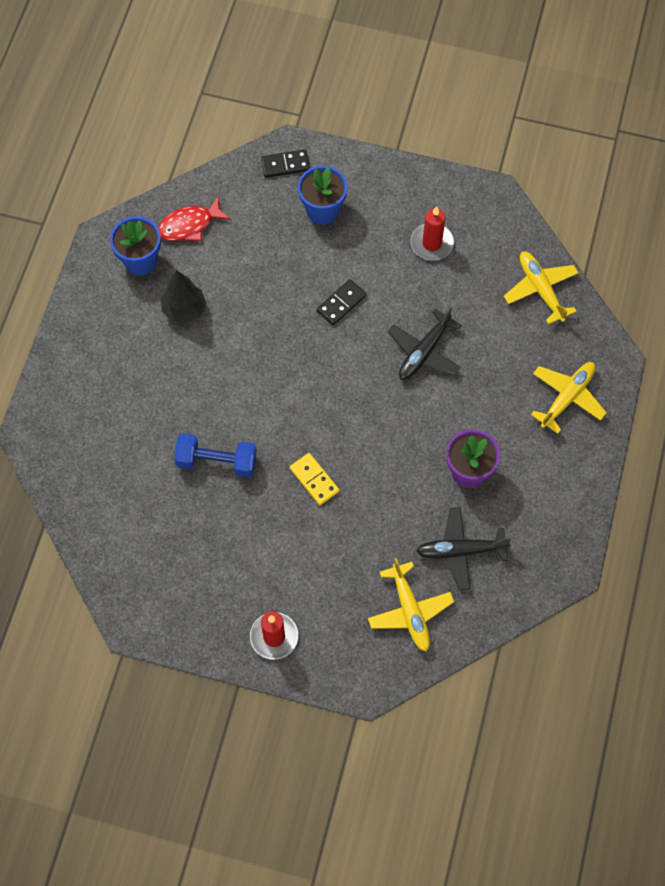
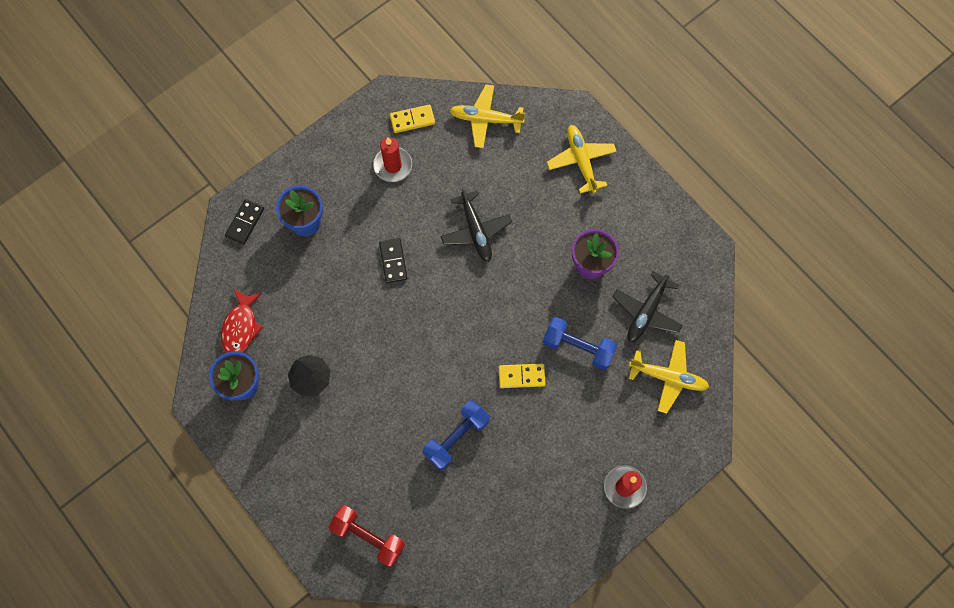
camera: 55 degrees left, 5 degrees up
(77, 447) = (368, 537): none -> red dumbbell
(379, 511) = (578, 347): none -> blue dumbbell
(489, 230) = (412, 120): none -> yellow domino

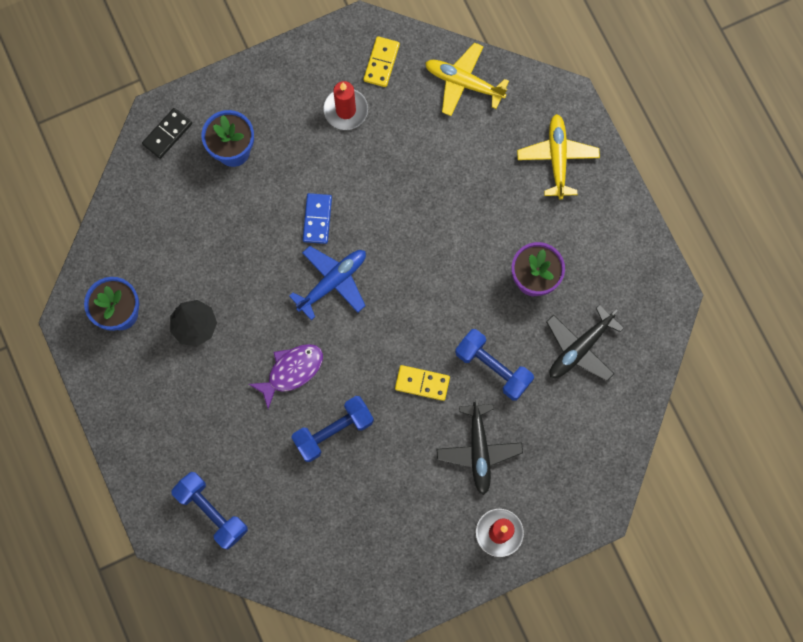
camera: 15 degrees right, 5 degrees up
(241, 327) = (134, 250): red fish -> none
(368, 537) = (212, 511): red dumbbell -> blue dumbbell
(393, 261) = (317, 219): black domino -> blue domino
(406, 395) = (291, 371): none -> purple fish
(412, 120) = (381, 63): yellow domino -> yellow domino turned 75 degrees counterclockwise
(421, 310) = (333, 282): none -> blue plane
(475, 231) = (417, 208): black plane -> black plane (478, 450)
(668, 377) = (582, 427): yellow plane -> none

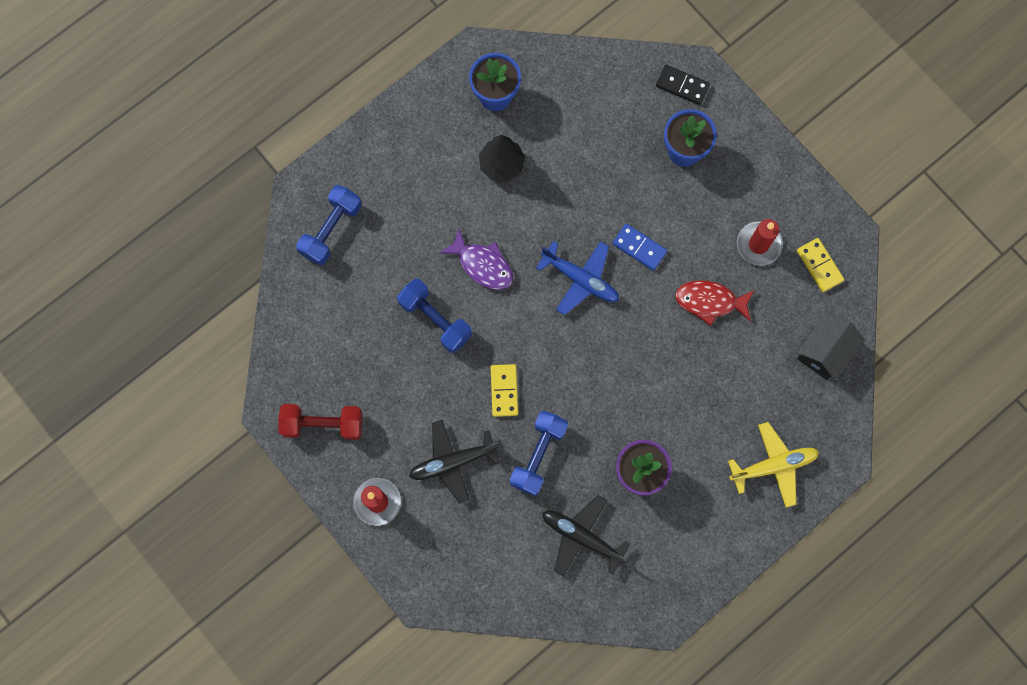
camera: 75 degrees right, 0 degrees up
(317, 219) = (639, 248): blue domino -> blue domino turned 45 degrees clockwise
(381, 63) = (819, 265): yellow domino -> yellow domino turned 60 degrees clockwise
(388, 170) = (710, 301): none -> red fish
(408, 568) = (323, 424): none -> red dumbbell
(463, 82) = (824, 351): yellow plane -> black house

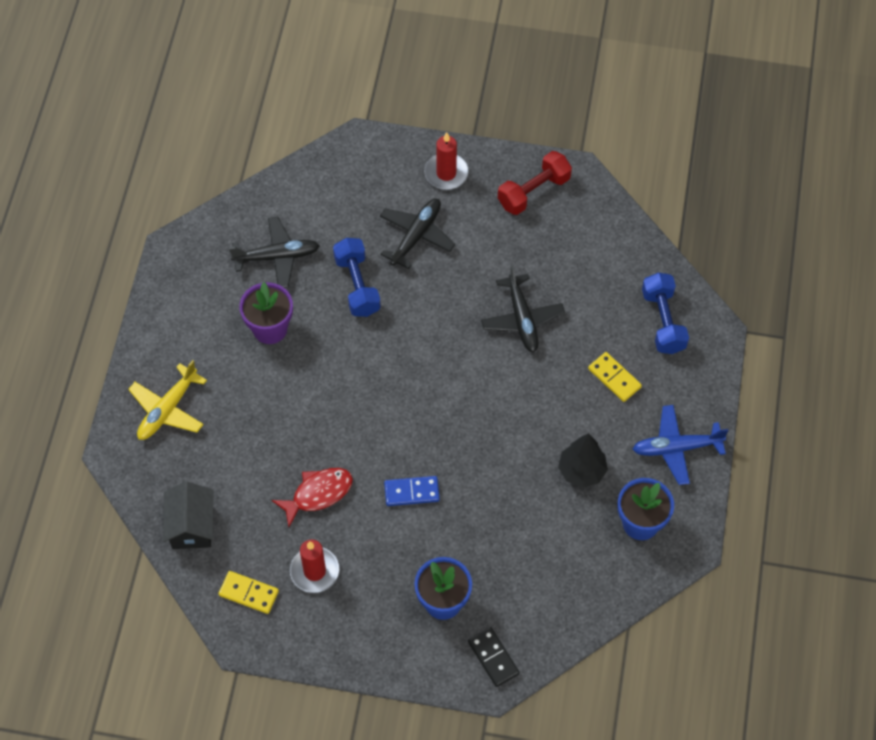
camera: 140 degrees right, 15 degrees down
(435, 319) = (522, 319): blue dumbbell -> black plane
(482, 265) = (523, 384): purple fish -> none
(504, 391) = (423, 309): yellow domino -> yellow domino (614, 378)
(580, 279) = (437, 432): blue plane -> blue plane (676, 448)
(682, 86) = (493, 658): black domino -> black domino turned 75 degrees clockwise

